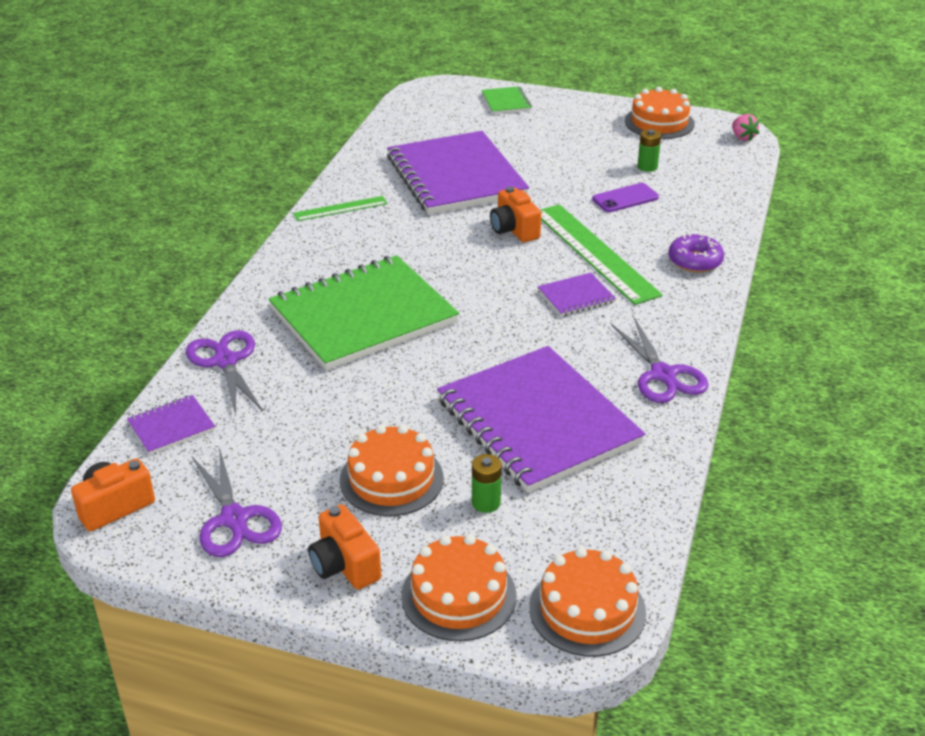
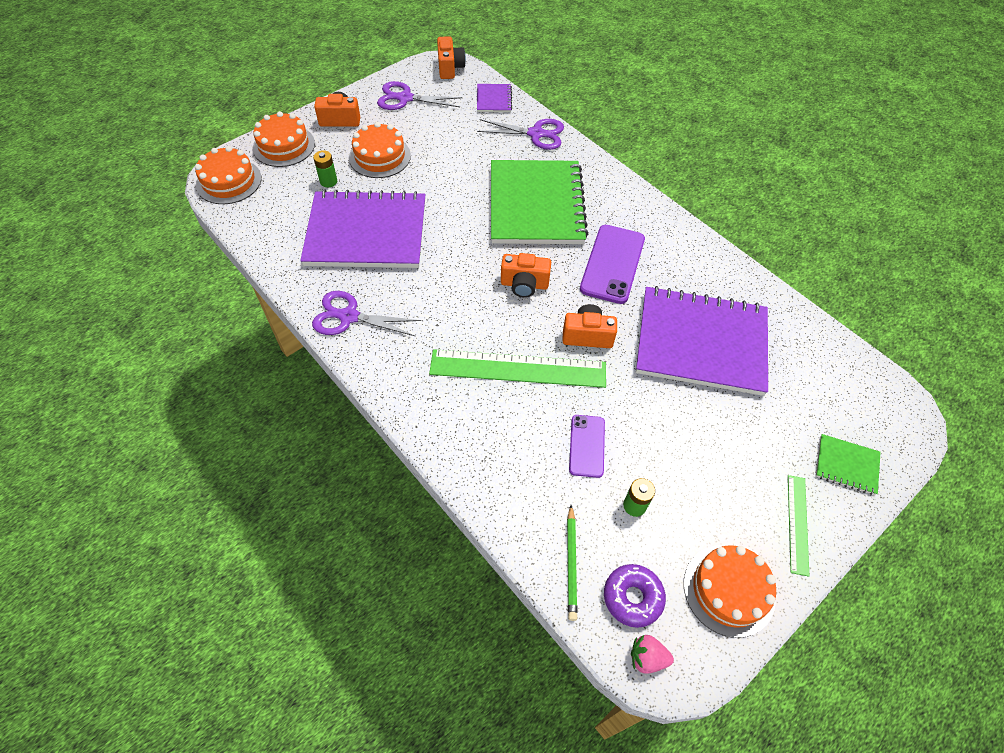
camera: 120 degrees right, 20 degrees up
(340, 208) = (688, 249): green ruler -> green ruler (797, 524)
(406, 242) = (612, 264): none -> purple phone
(491, 283) = (524, 284): none -> orange camera
(576, 296) = (470, 322): purple notebook -> none
(695, 261) = (455, 430): purple donut -> purple donut (632, 597)
(724, 178) = (571, 564): none -> green pencil

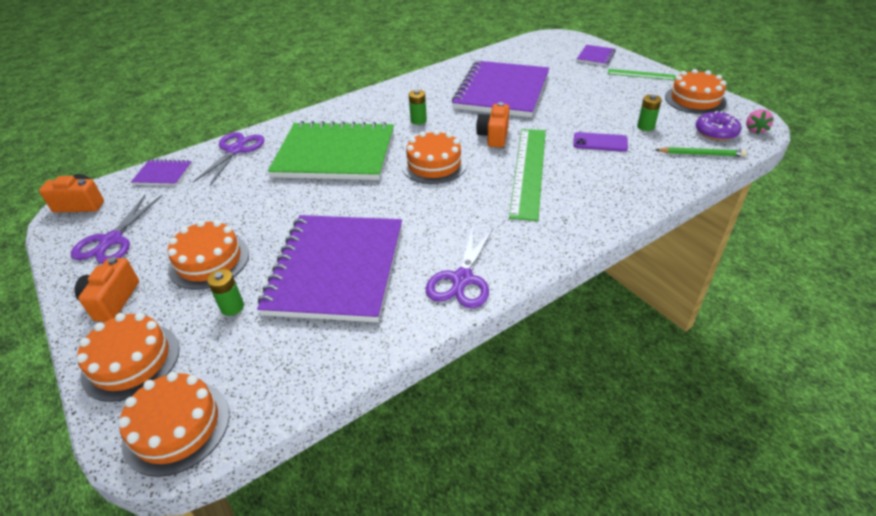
camera: 80 degrees left, 15 degrees down
(524, 284) = (434, 164): orange camera -> orange cake
(612, 264) = (418, 120): purple phone -> green battery
(846, 465) = (595, 56): green notebook -> purple notebook

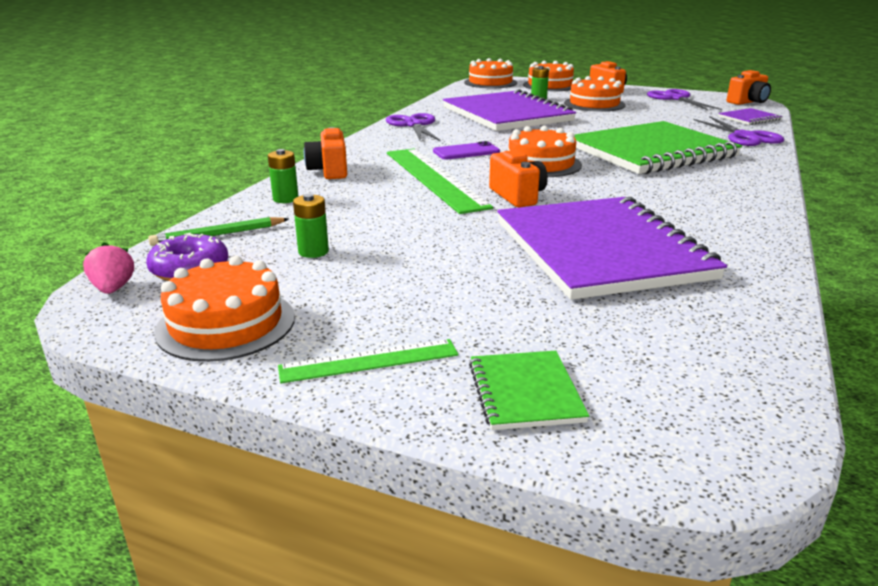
camera: 145 degrees right, 15 degrees down
(418, 120) = (637, 191): green battery -> green battery (285, 199)
(595, 56) = (525, 392): purple notebook -> green notebook
(600, 142) = (372, 218): purple phone -> purple phone (466, 152)
(604, 207) = (329, 171): none -> orange camera

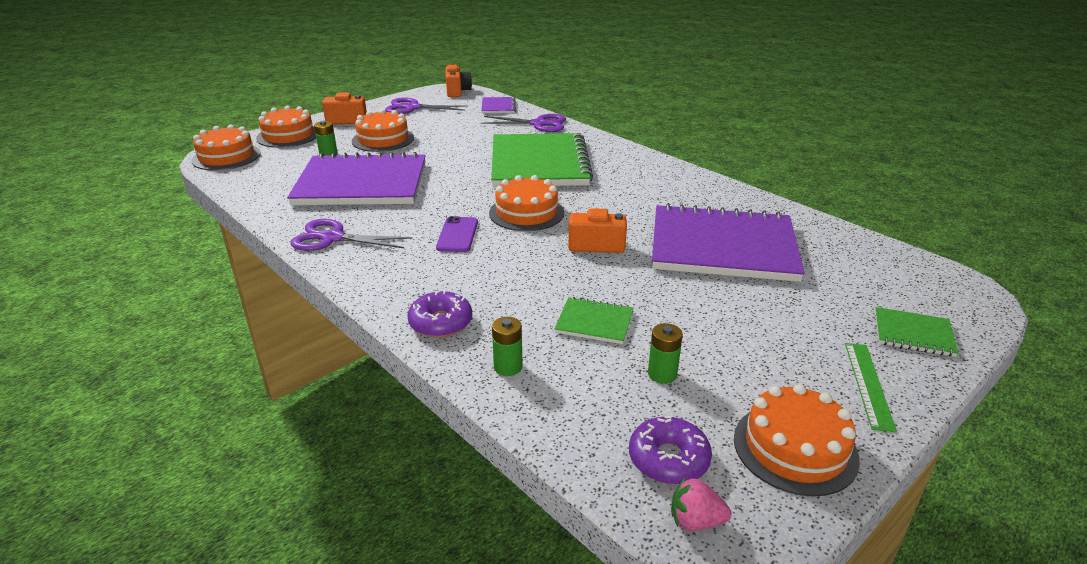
camera: 65 degrees left, 5 degrees up
(218, 235) = (585, 429): green pencil -> none
(329, 171) = (440, 322): orange camera -> purple donut
(376, 215) = (594, 322): none -> green notebook
(434, 178) = (518, 270): green ruler -> none

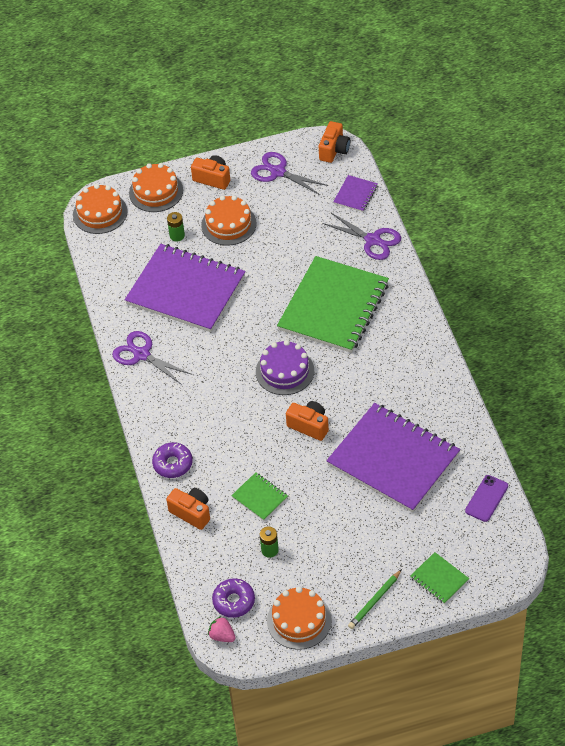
camera: 30 degrees right, 20 degrees up
(457, 235) = (224, 380): purple phone -> purple phone (486, 498)
(508, 367) = (191, 513): green battery -> orange camera
(526, 213) = (285, 371): orange cake -> purple cake
(868, 384) = (374, 601): green ruler -> green pencil

